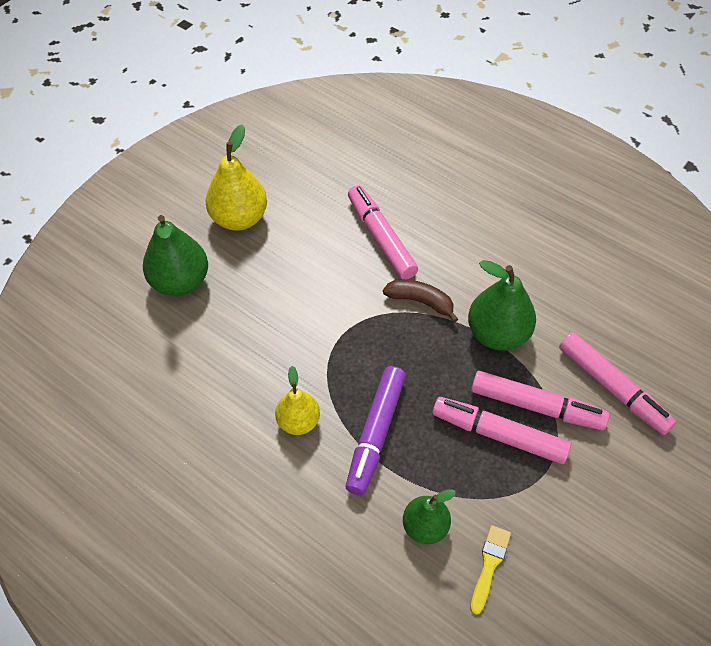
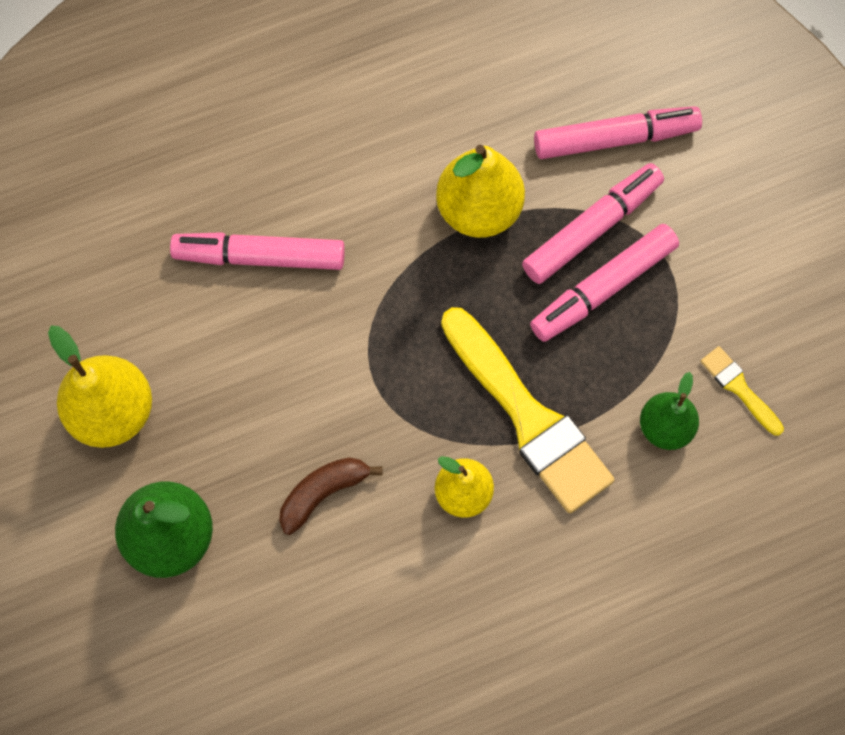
camera: 60 degrees left, 15 degrees up
(375, 434) = (527, 416): purple marker -> yellow brush
(421, 301) = (383, 266): brown banana -> brown banana (323, 493)
(497, 334) = (478, 210): green pear -> yellow pear

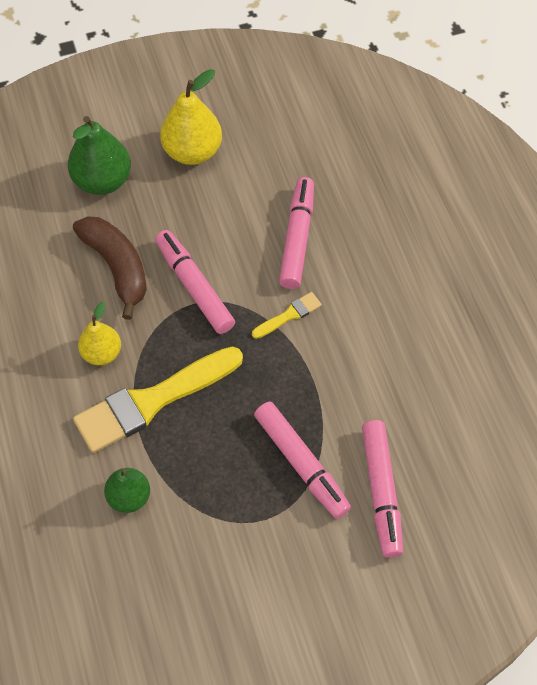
camera: 95 degrees right, 10 degrees down
(323, 493) = (117, 267): brown banana -> brown banana, size x1.56
(478, 210) = (323, 383): yellow pear -> none
(602, 288) = (249, 466): pink marker -> pink marker (194, 287)
(739, 388) = (153, 558): yellow brush -> yellow brush (289, 315)

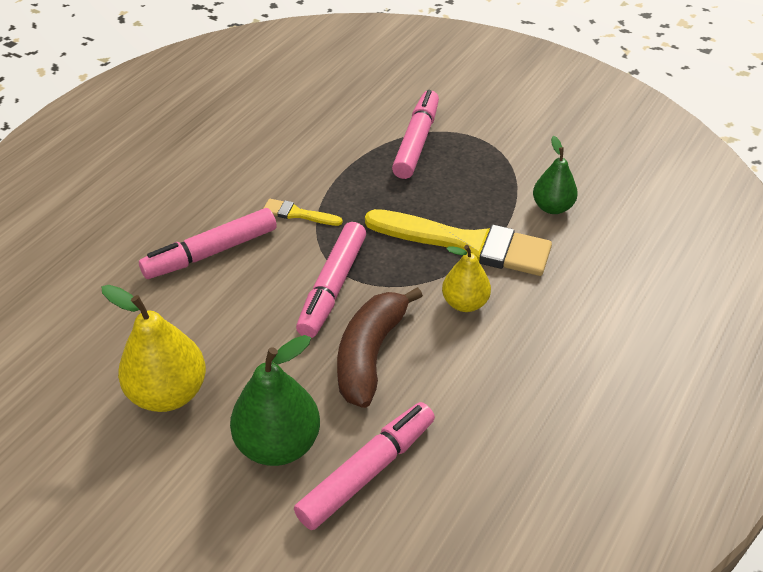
camera: 130 degrees left, 15 degrees down
(381, 491) = (391, 99): pink marker -> pink marker (367, 471)

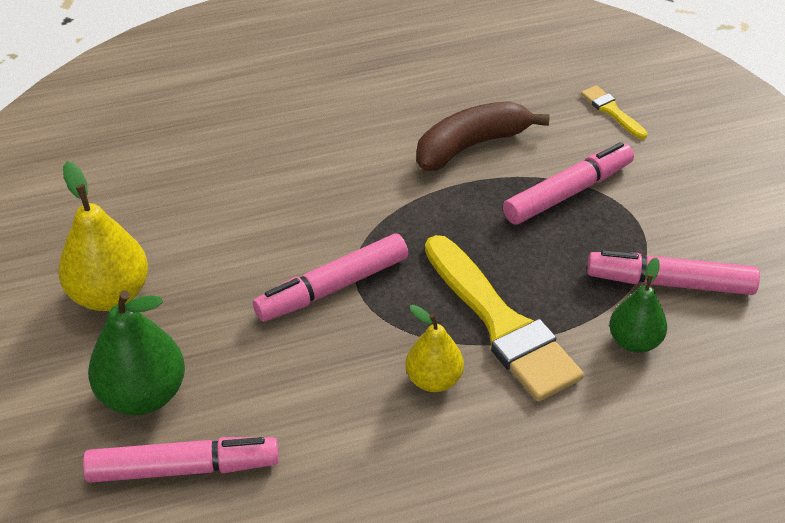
camera: 40 degrees right, 0 degrees up
(211, 252) = (266, 193): pink marker -> pink marker (670, 282)
(298, 214) = (376, 201): yellow brush -> yellow brush (612, 111)
(370, 354) = (297, 369): brown banana -> brown banana (471, 145)

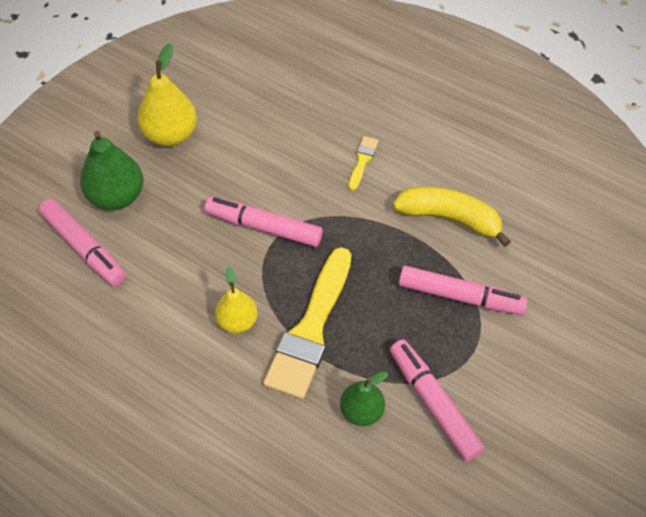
camera: 50 degrees right, 10 degrees up
(471, 145) = (449, 218): brown banana -> yellow banana
(612, 111) = (566, 275): yellow brush -> yellow brush (362, 161)

